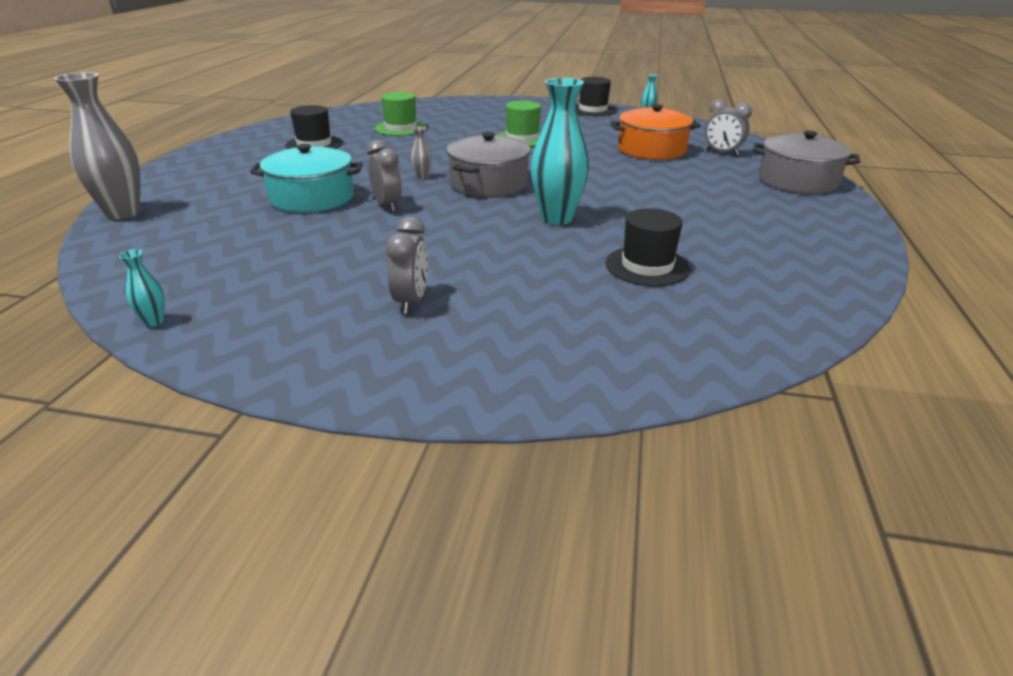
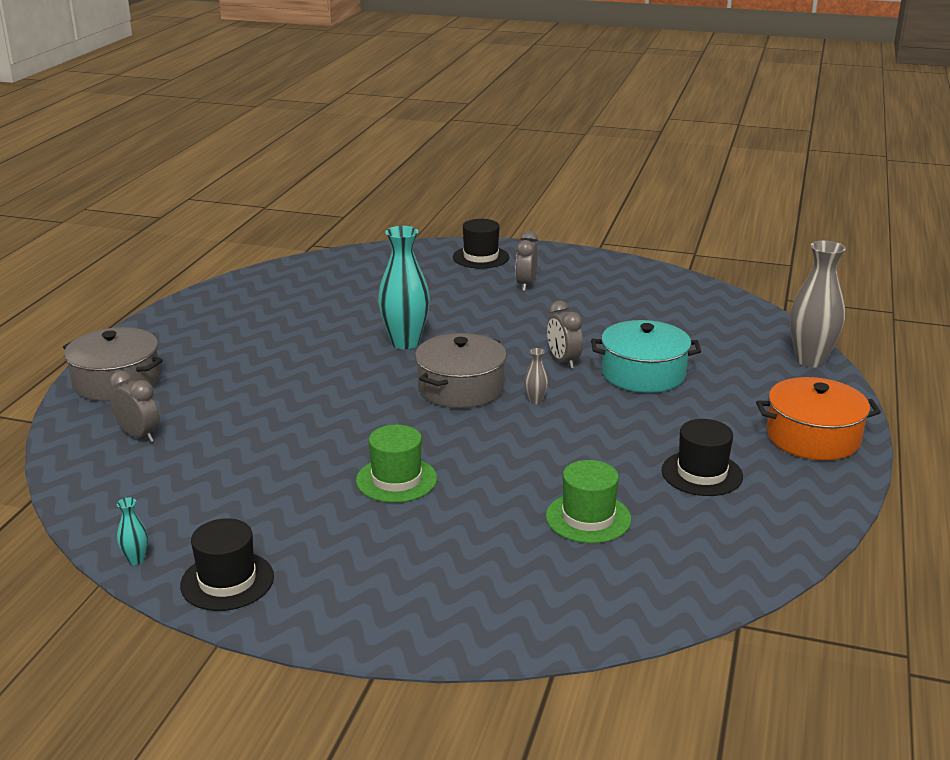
camera: 175 degrees left, 5 degrees down
(154, 322) = (679, 280): turquoise vase -> none
(647, 266) = (356, 301): black hat -> black hat (481, 257)
(651, 150) = (227, 445): orange pot -> orange pot (813, 437)

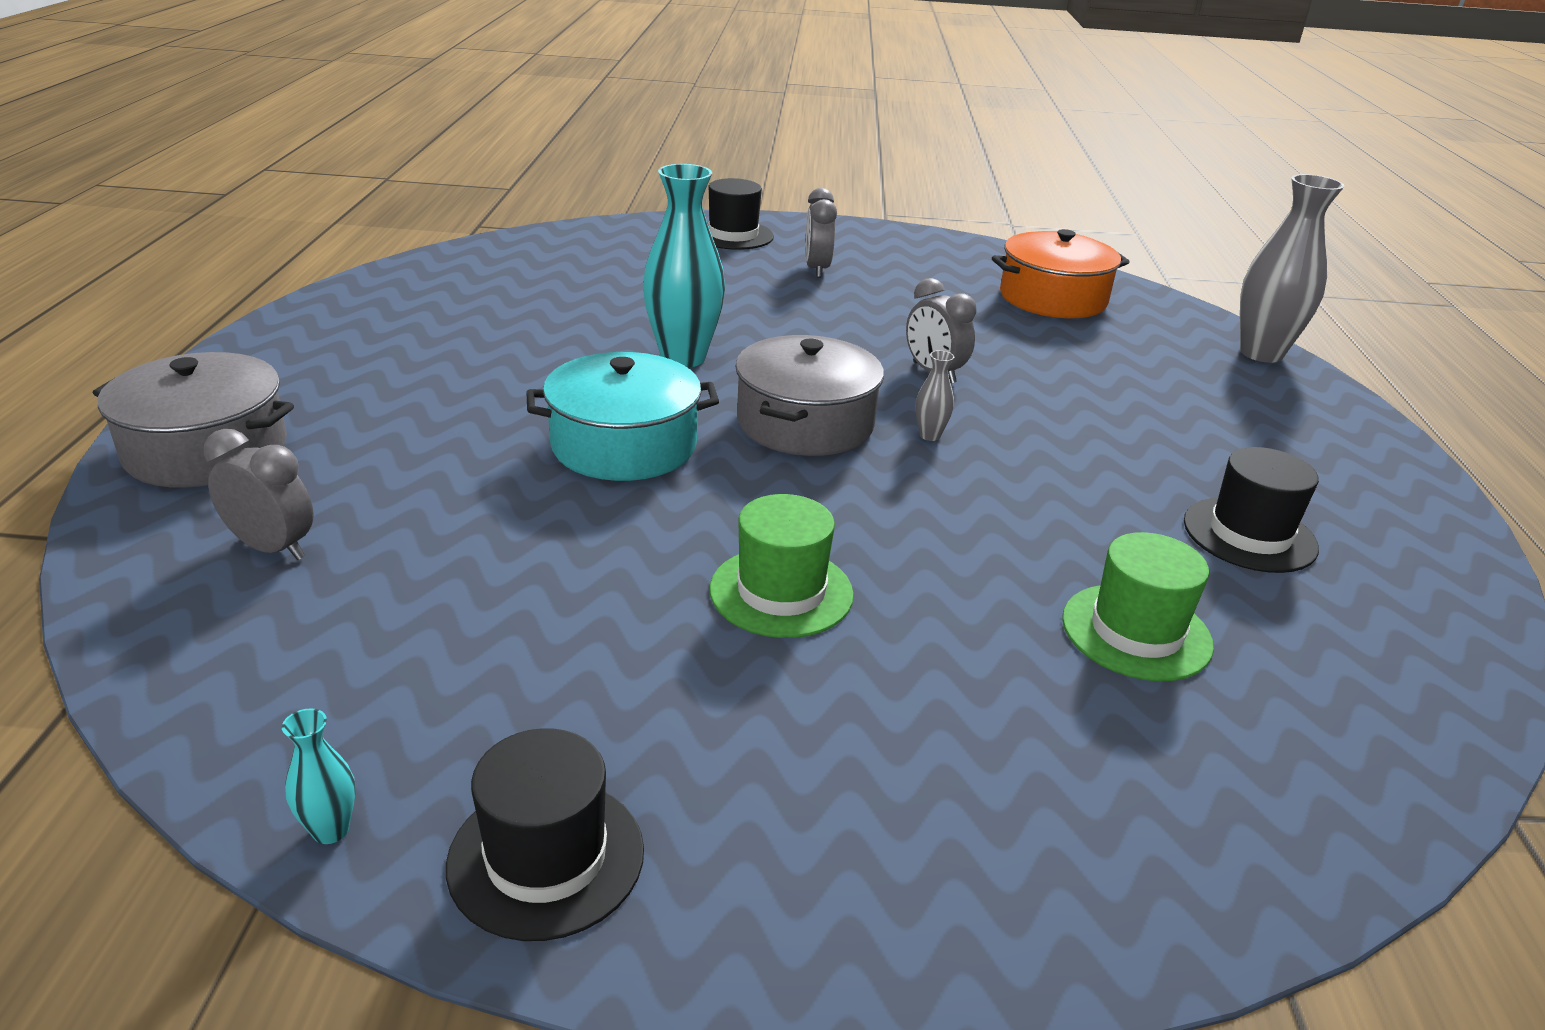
camera: 15 degrees left, 5 degrees up
(643, 374) = (1057, 384): turquoise pot -> turquoise pot (624, 445)
(813, 437) = (1354, 463): orange pot -> orange pot (1052, 298)

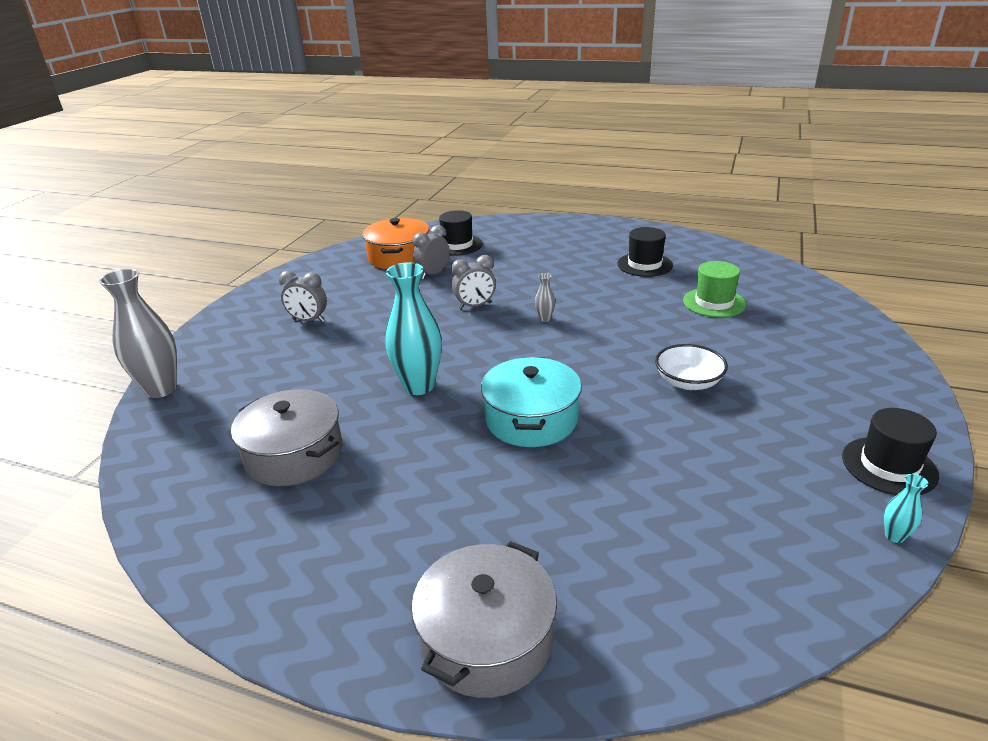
camera: 70 degrees left, 0 degrees up
(273, 548) = (640, 581): grey clock -> grey clock (433, 274)
(733, 235) = (221, 344): black hat -> black hat (457, 245)
(781, 592) = (688, 382): green hat -> white bowl
(805, 423) = (521, 353): grey pot -> grey pot (294, 454)
(1261, 353) = (487, 224): grey vase -> grey vase (161, 389)

